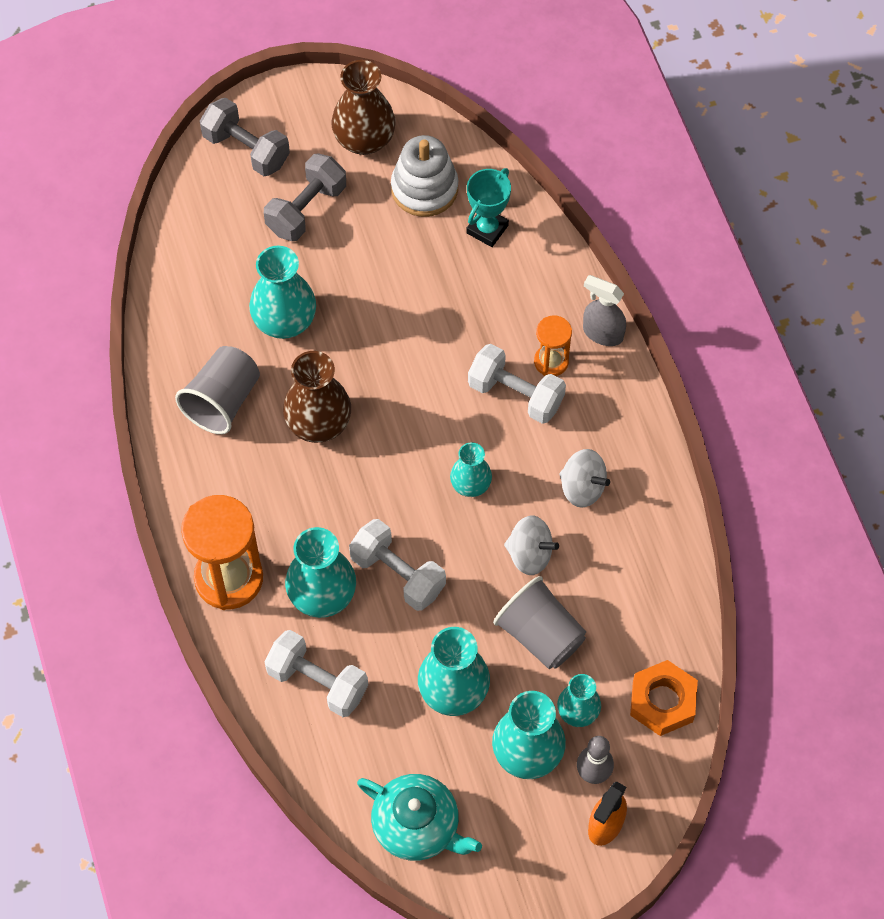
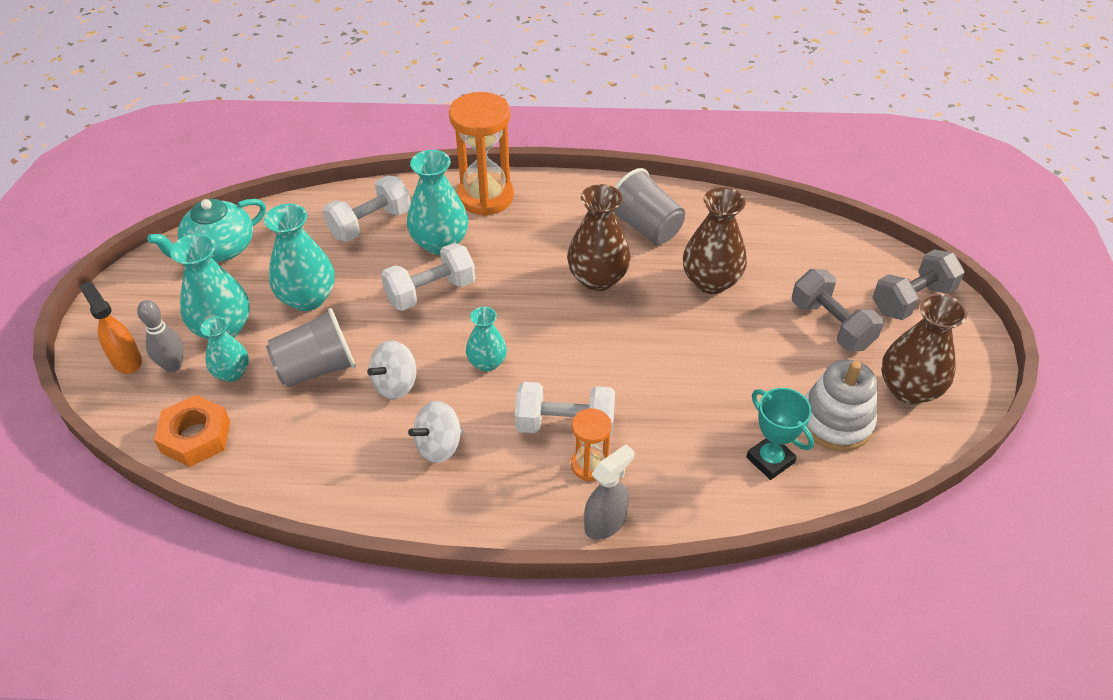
camera: 110 degrees right, 15 degrees down
(284, 321) = (710, 281): turquoise vase -> brown vase
(515, 394) = (565, 424): white dumbbell -> white dumbbell turned 45 degrees clockwise

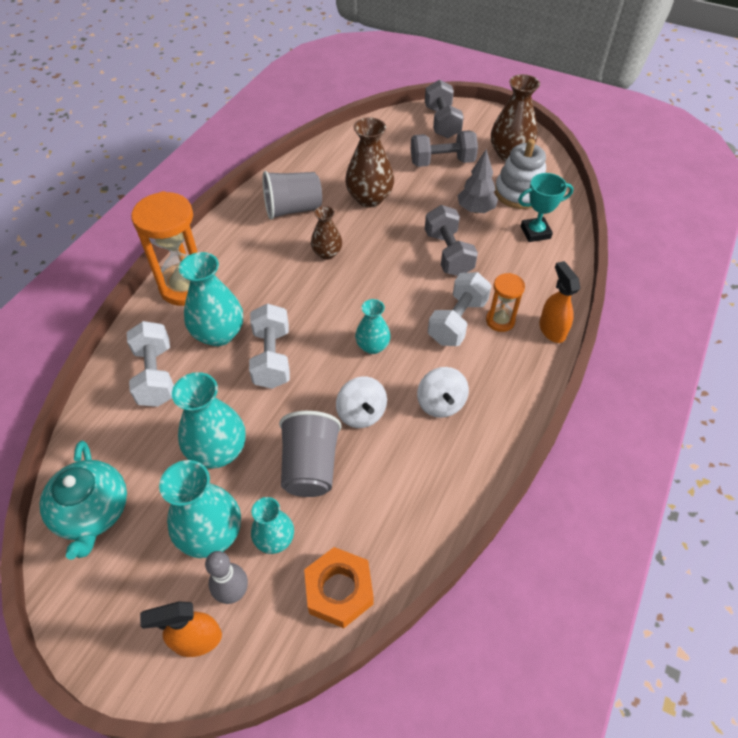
camera: 65 degrees left, 5 degrees up
(597, 278) = (327, 253): brown vase -> brown vase, size x0.61
(605, 522) = (552, 330): grey spray bottle -> orange spray bottle
(669, 383) = (448, 253): none -> grey dumbbell
(766, 386) = (475, 210): none -> grey tree

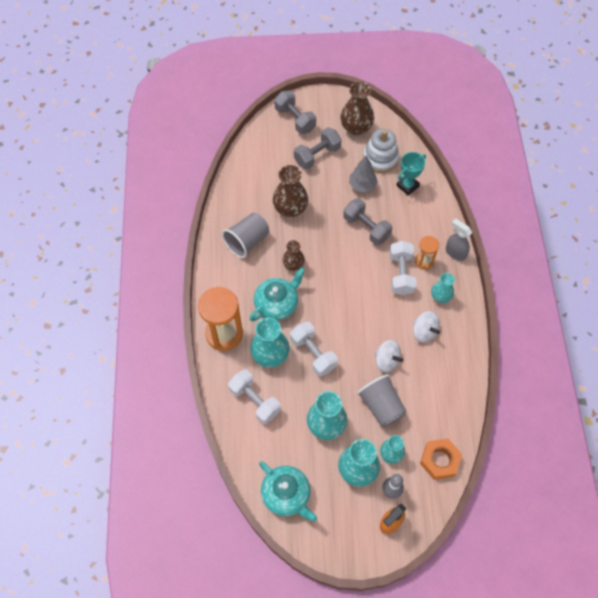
camera: 30 degrees left, 10 degrees up
(273, 284) = (277, 304): none -> turquoise teapot
(372, 346) = (364, 315): turquoise vase -> turquoise vase (440, 296)
(552, 330) = (455, 252): orange spray bottle -> grey spray bottle

